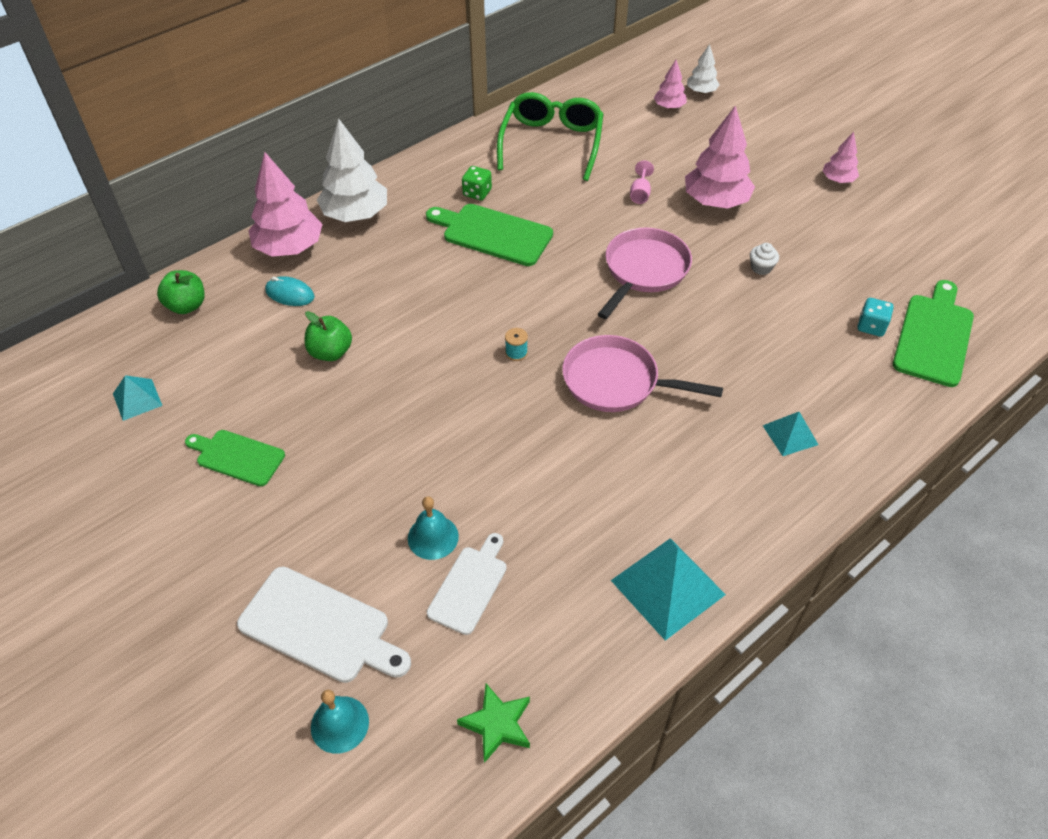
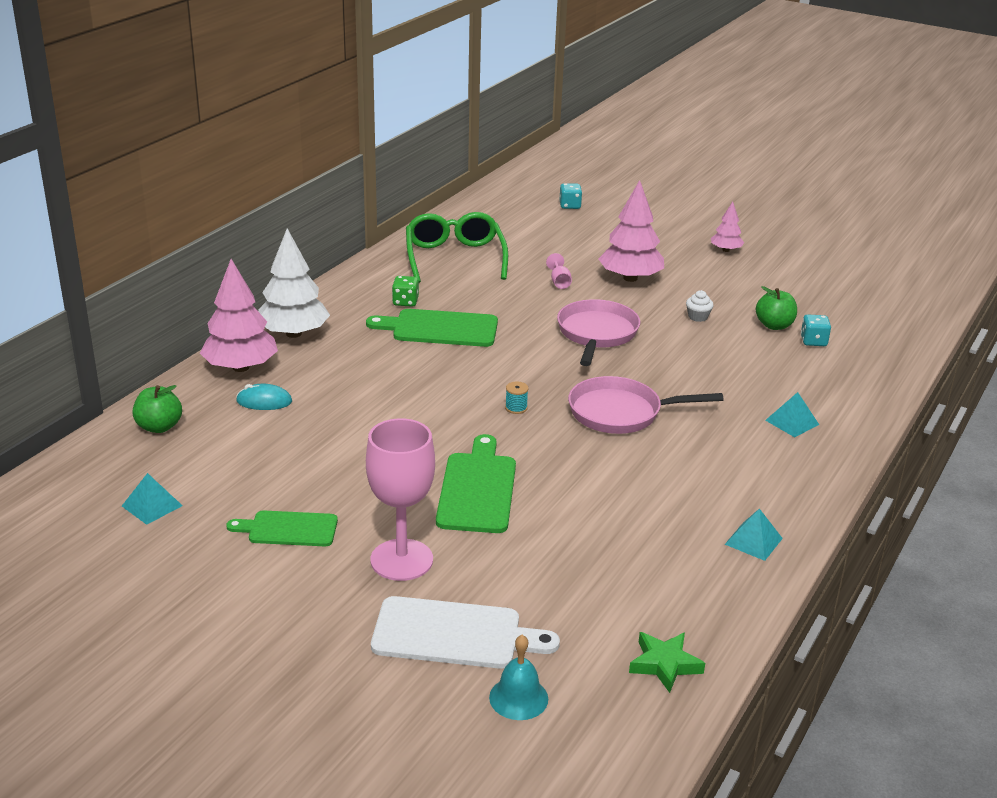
camera: 20 degrees left, 20 degrees down
(317, 521) = (401, 560): none -> pink goblet
(331, 352) = (334, 437): green apple -> green apple (774, 325)
(433, 537) = (521, 549): turquoise bell -> none
(469, 586) = (578, 576): white cutting board -> none
(667, 587) = (753, 541): turquoise pyramid -> turquoise pyramid, size x0.56
(669, 107) = (547, 219): pink tree -> none
(701, 91) = (570, 206): white tree -> turquoise dice
(934, 336) = (867, 340): green cutting board -> green cutting board (477, 489)

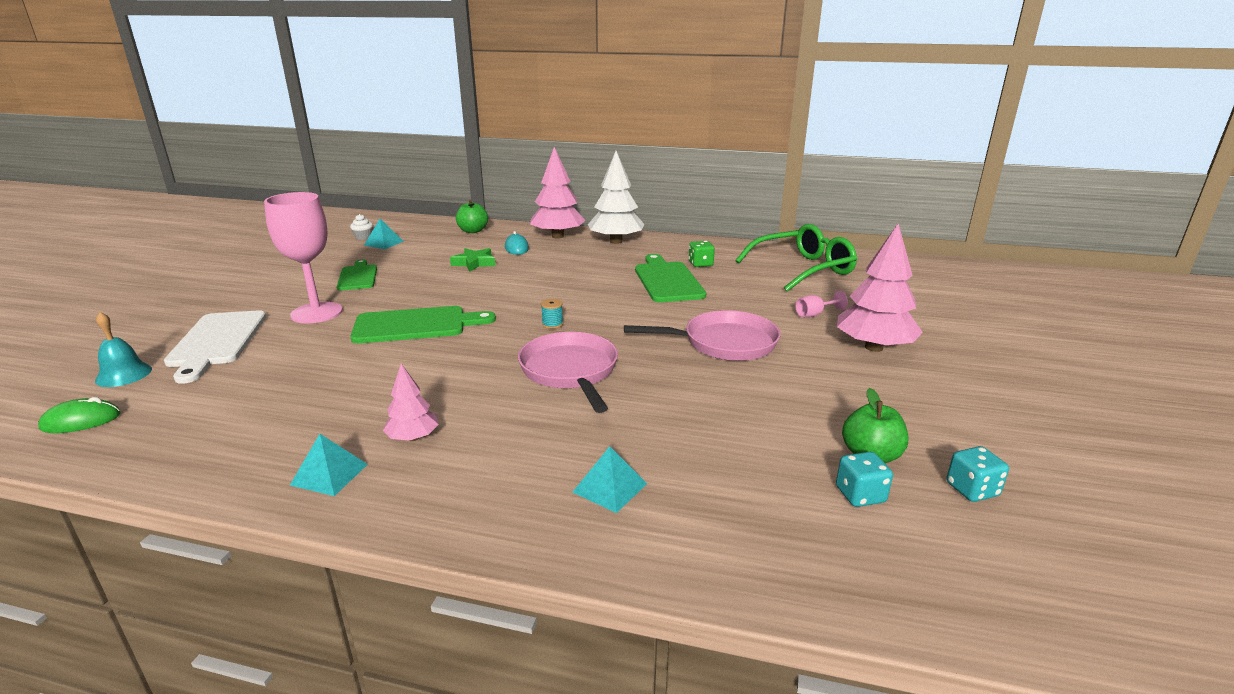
camera: 75 degrees right, 5 degrees down
(570, 206) = (1000, 300): turquoise dice -> turquoise dice (972, 490)
(623, 707) = (81, 421): none -> green mouse
(664, 664) = (130, 436): green star -> green star (474, 263)
(698, 317) = (828, 396): white cupcake -> white cupcake (363, 237)
(726, 250) = (1049, 401): pink tree -> pink tree (413, 438)

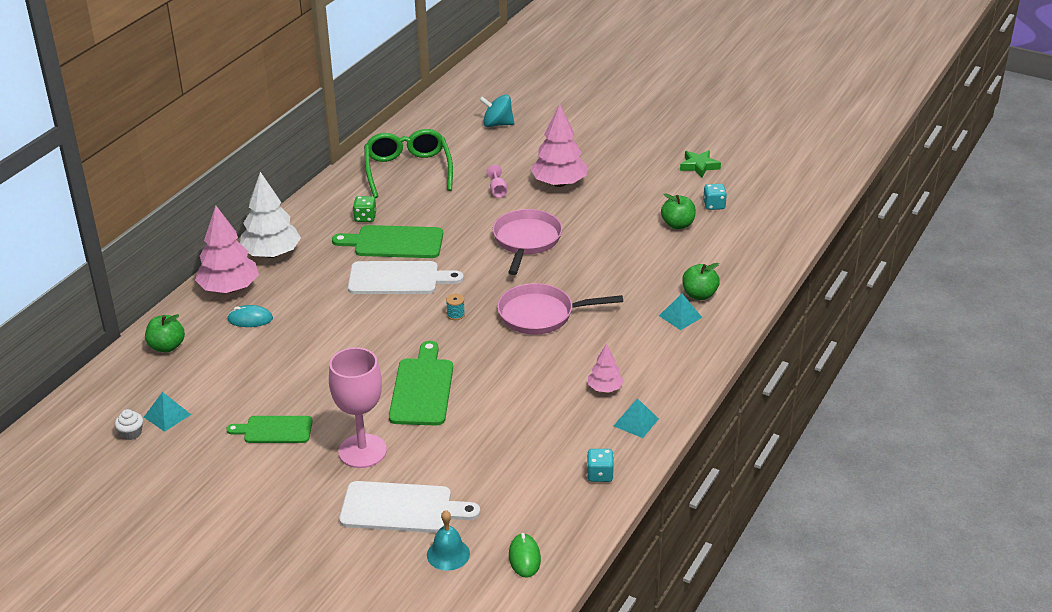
camera: 75 degrees left, 10 degrees up
(474, 263) = (280, 350): green star -> green star (699, 166)
(605, 290) = (398, 278): none -> white cutting board
(681, 502) = (699, 295): none -> green apple
(860, 495) = (709, 238): turquoise dice -> turquoise dice (600, 474)
(954, 297) = (497, 124): none -> turquoise spinning top

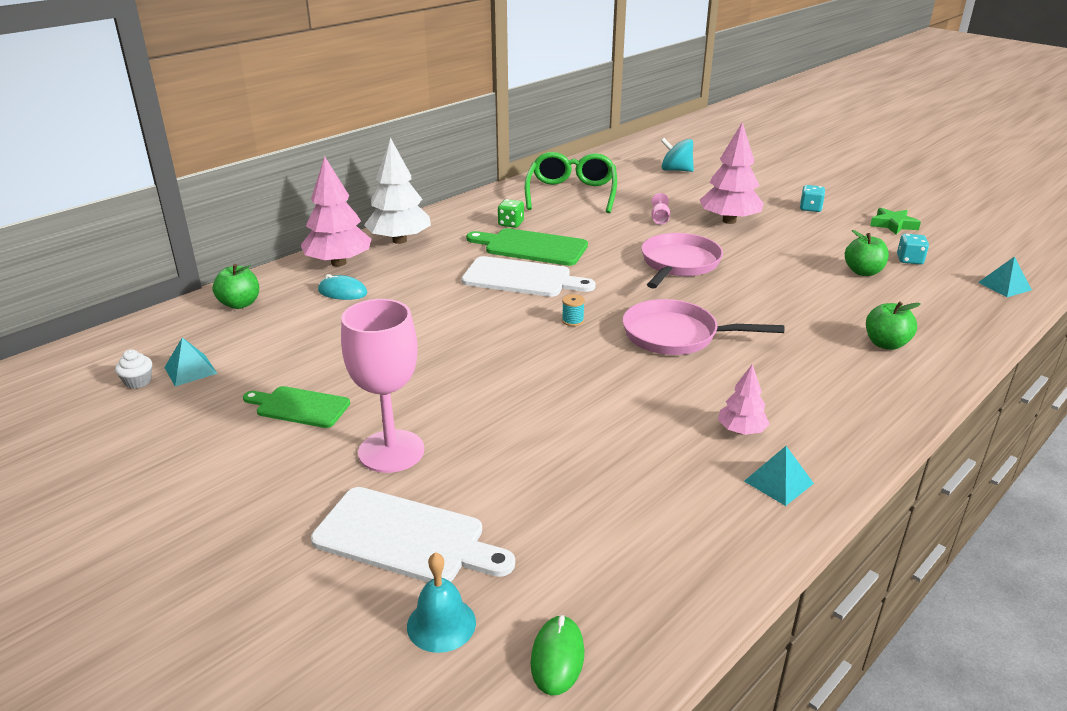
camera: 15 degrees right, 5 degrees down
(422, 389) = (500, 391): green cutting board -> none
(600, 474) = (710, 547): turquoise dice -> turquoise dice (810, 208)
(680, 316) = (858, 363): turquoise pyramid -> turquoise pyramid (1004, 286)

